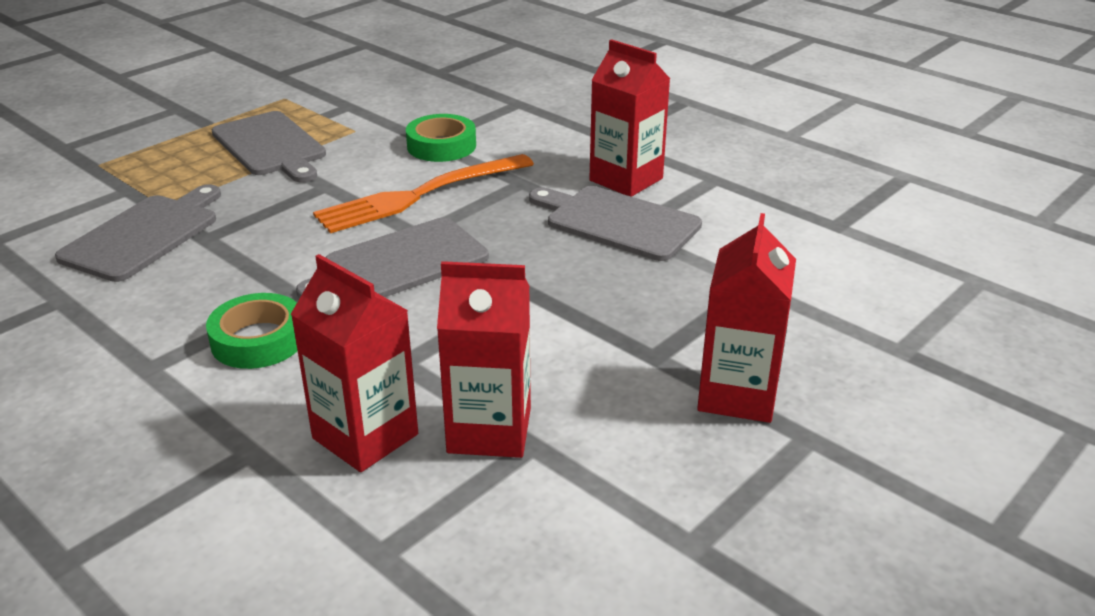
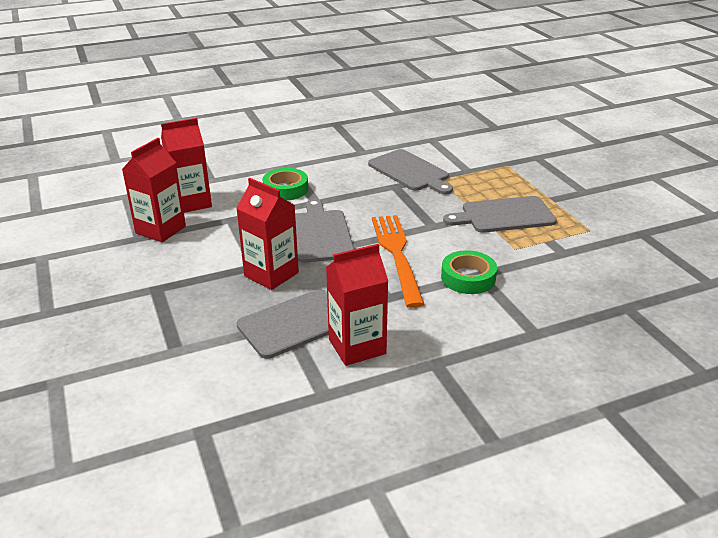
camera: 115 degrees right, 0 degrees up
(737, 395) = (99, 303): red carton -> red carton (271, 274)

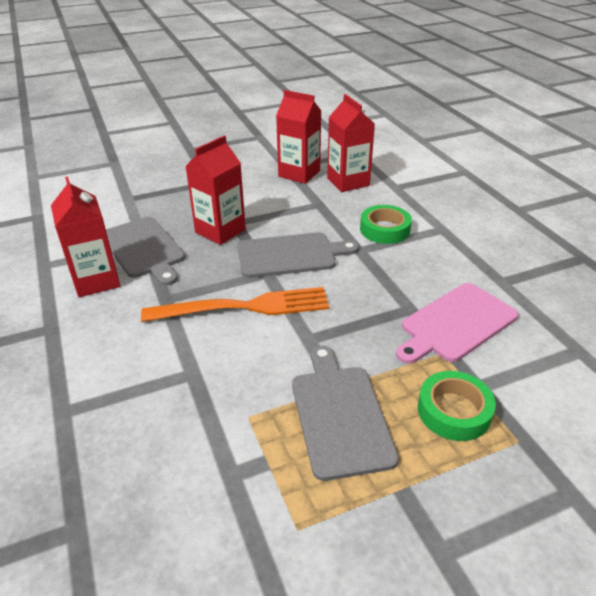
camera: 90 degrees right, 5 degrees up
(410, 172) = (456, 324): grey cutting board -> pink cutting board
(468, 278) = (187, 362): green tape -> green tape (454, 411)

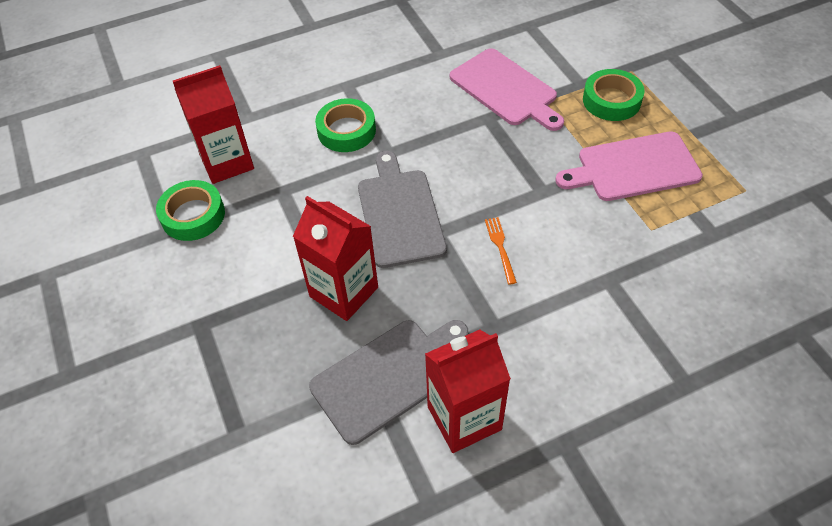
camera: 90 degrees left, 15 degrees up
(245, 307) = (500, 247): orange fork -> orange fork, size x0.40
(299, 174) = (193, 215): red carton -> green tape
(339, 415) = (633, 168): grey cutting board -> pink cutting board

